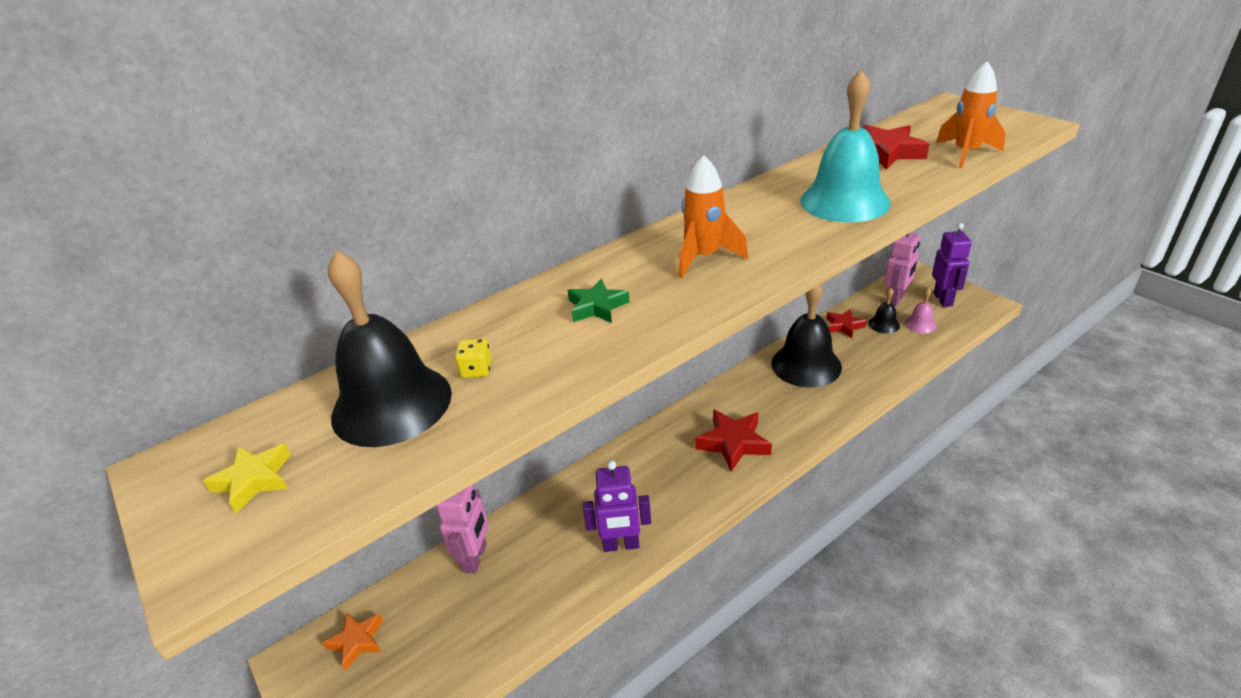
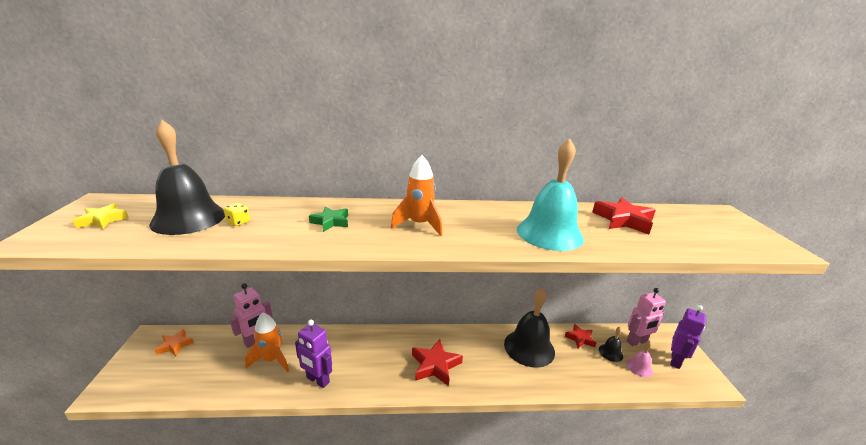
camera: 30 degrees right, 10 degrees down
(966, 153) = (687, 243): orange rocket -> orange rocket (272, 360)

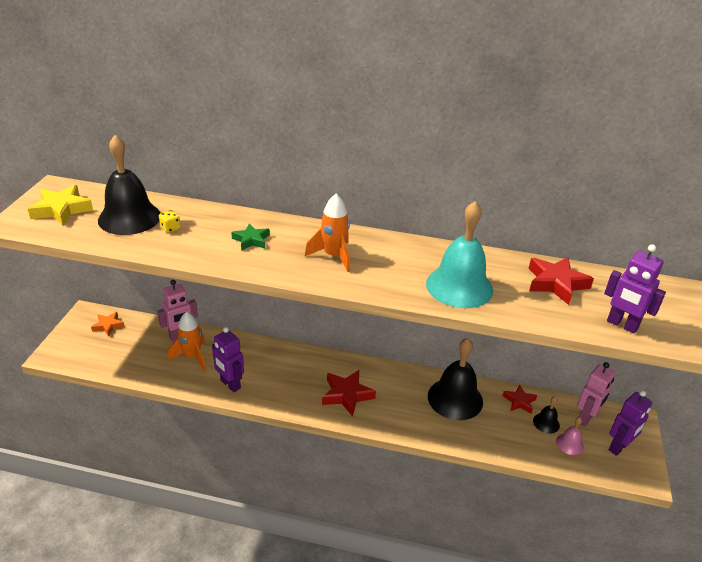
camera: 15 degrees right, 10 degrees up
(103, 220) = (61, 209): yellow star -> yellow star, size x1.60
(637, 342) = (586, 418): pink robot -> pink robot turned 45 degrees counterclockwise
(704, 243) = (622, 325): none -> purple robot

